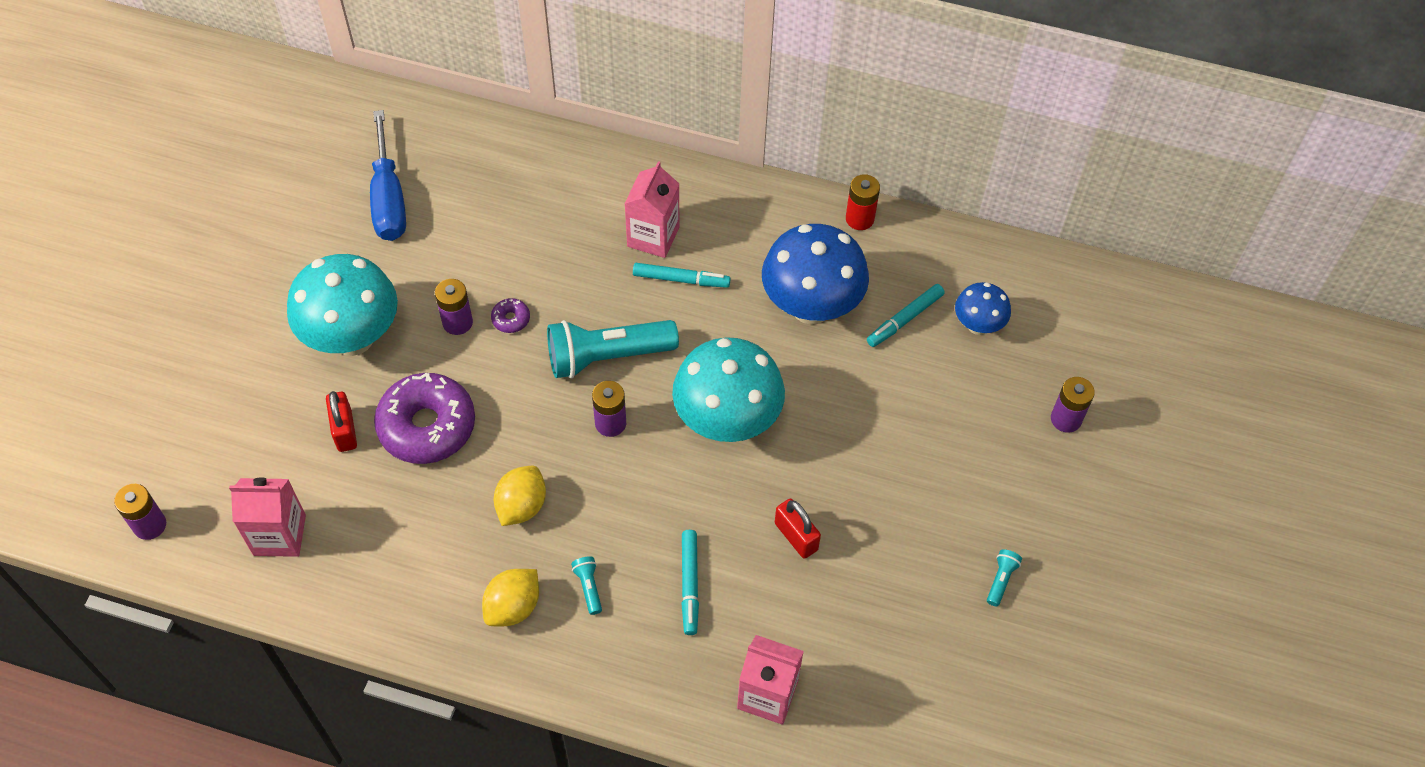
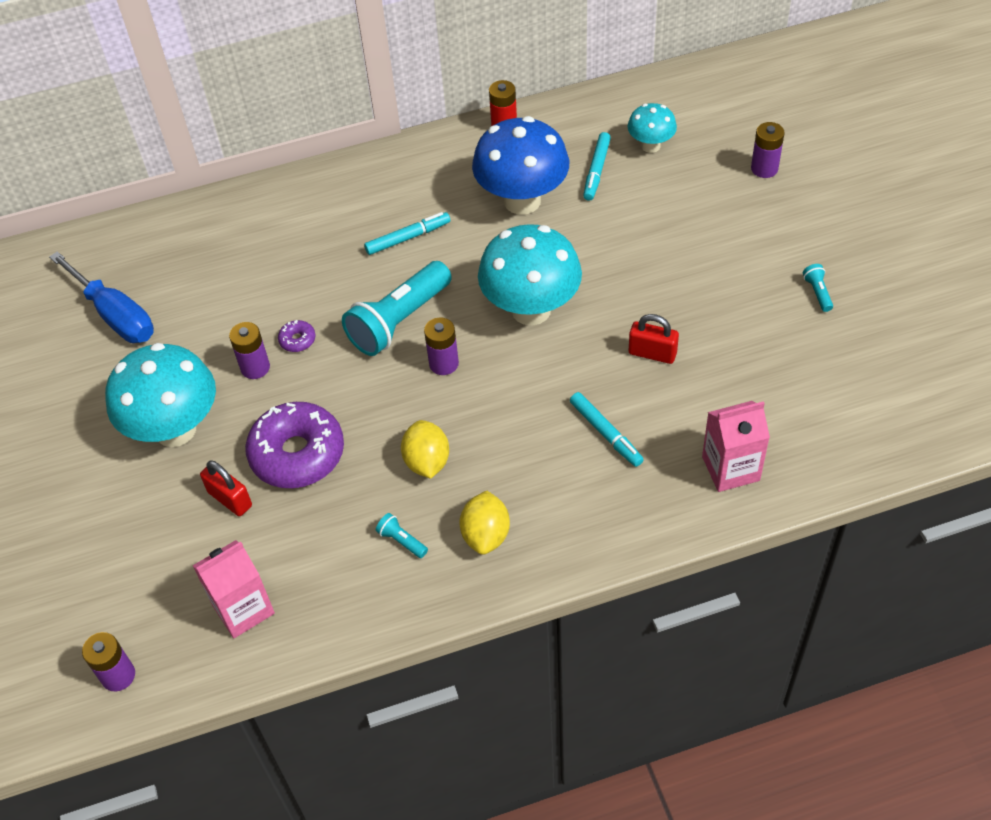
camera: 30 degrees left, 5 degrees down
(589, 587) = (532, 484): turquoise flashlight -> turquoise flashlight (402, 541)
(653, 237) = (359, 222): pink carton -> none
(978, 325) = (650, 146): blue mushroom -> turquoise mushroom

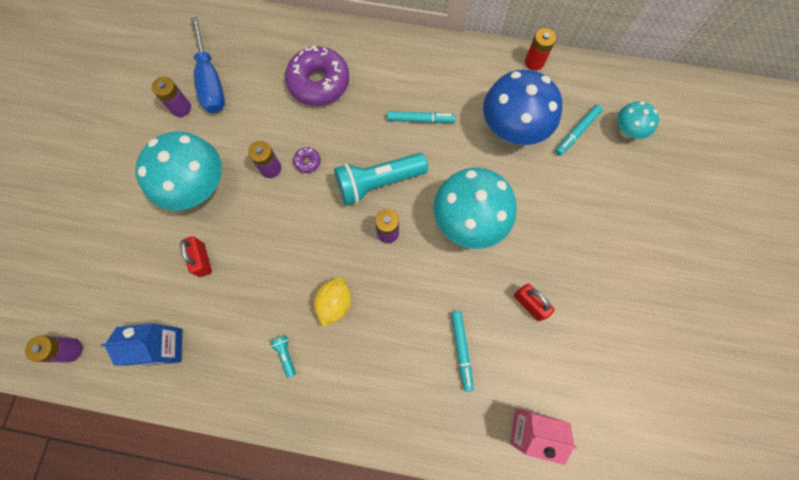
camera: 25 degrees right, 20 degrees up
(243, 609) = (165, 346): pink carton -> blue carton
(297, 454) = (260, 249): purple donut -> purple donut (319, 82)
(486, 535) = (339, 383): yellow lemon -> none
(764, 168) = (698, 194): purple battery -> purple battery (181, 108)
(817, 292) = (676, 320): turquoise flashlight -> none

